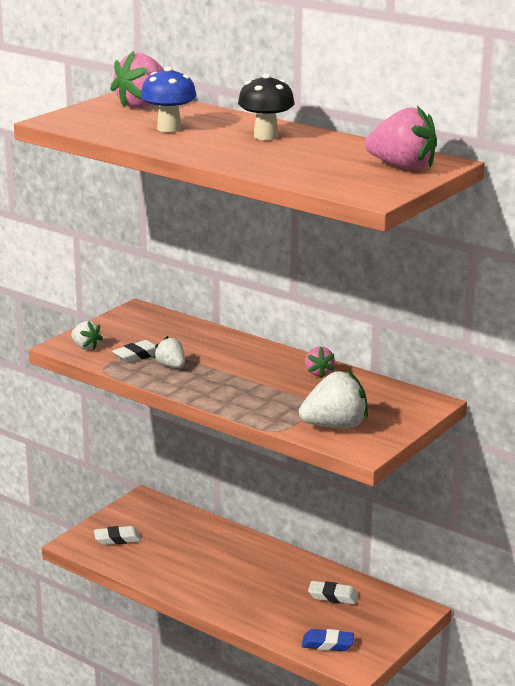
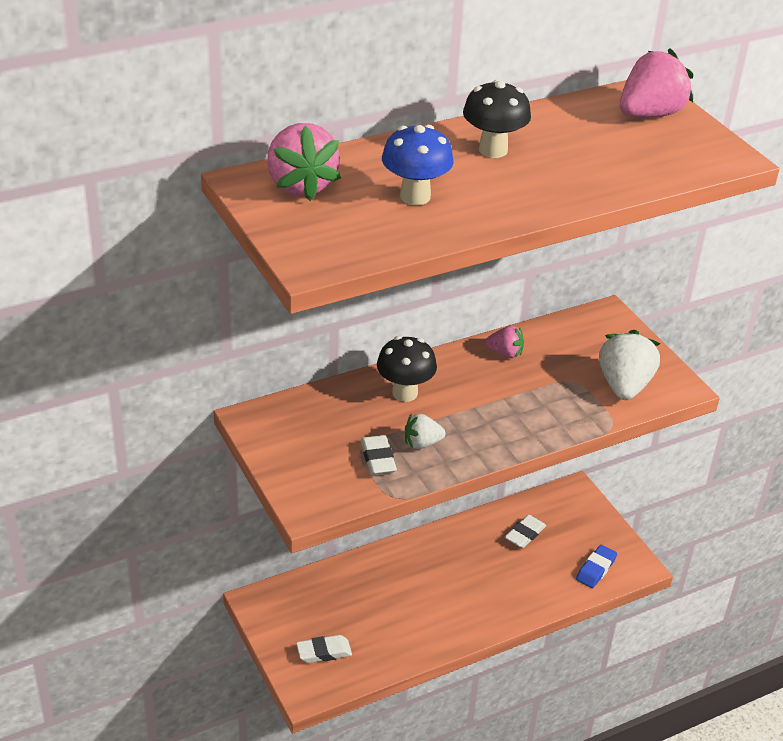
camera: 65 degrees left, 15 degrees up
(85, 347) = (325, 491): white strawberry -> none
(117, 539) = (324, 652): white eraser -> white eraser turned 60 degrees clockwise
(223, 348) = (405, 393): none -> black mushroom

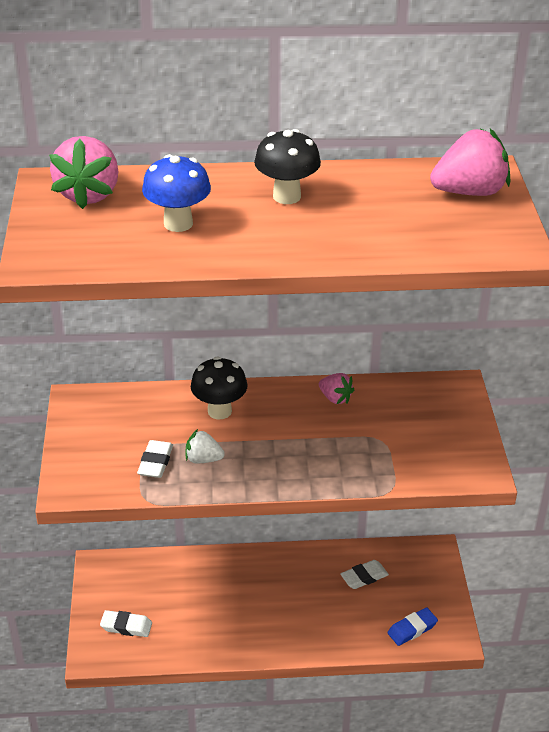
camera: 25 degrees right, 0 degrees up
(624, 386) = (427, 456): white strawberry -> none

